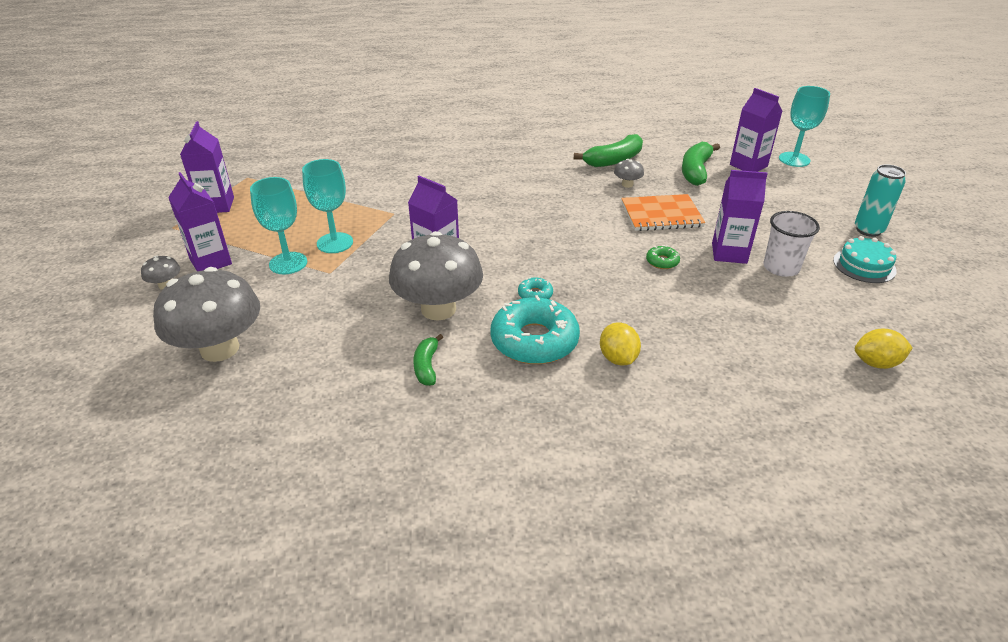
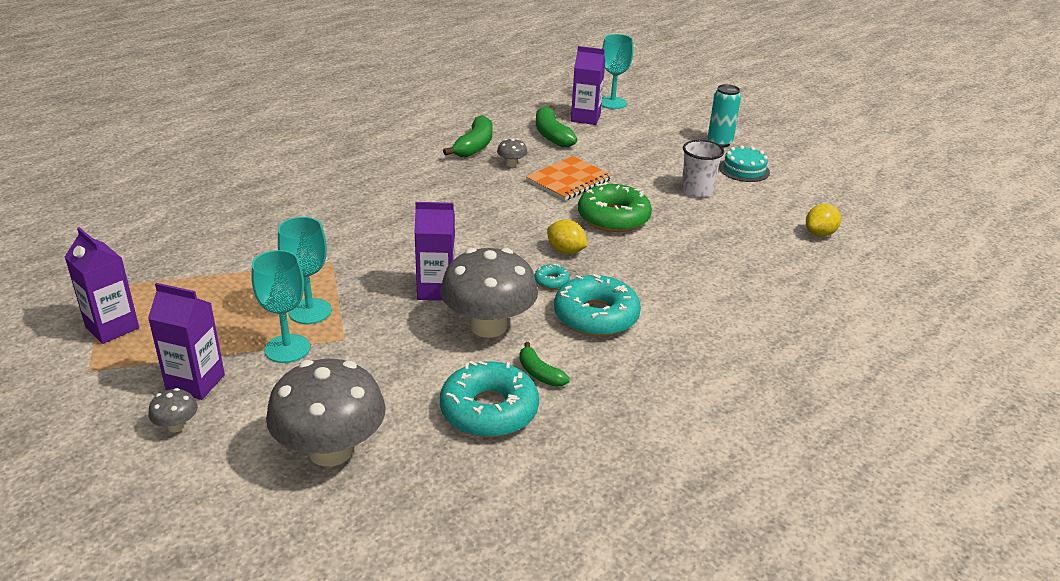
camera: 40 degrees left, 5 degrees down
(352, 376) = (489, 410): none -> turquoise donut
(618, 358) = (669, 301): yellow lemon -> yellow lemon (566, 251)
(662, 261) = (613, 217): green donut -> green donut, size x2.31
(729, 253) = (651, 193): purple carton -> none

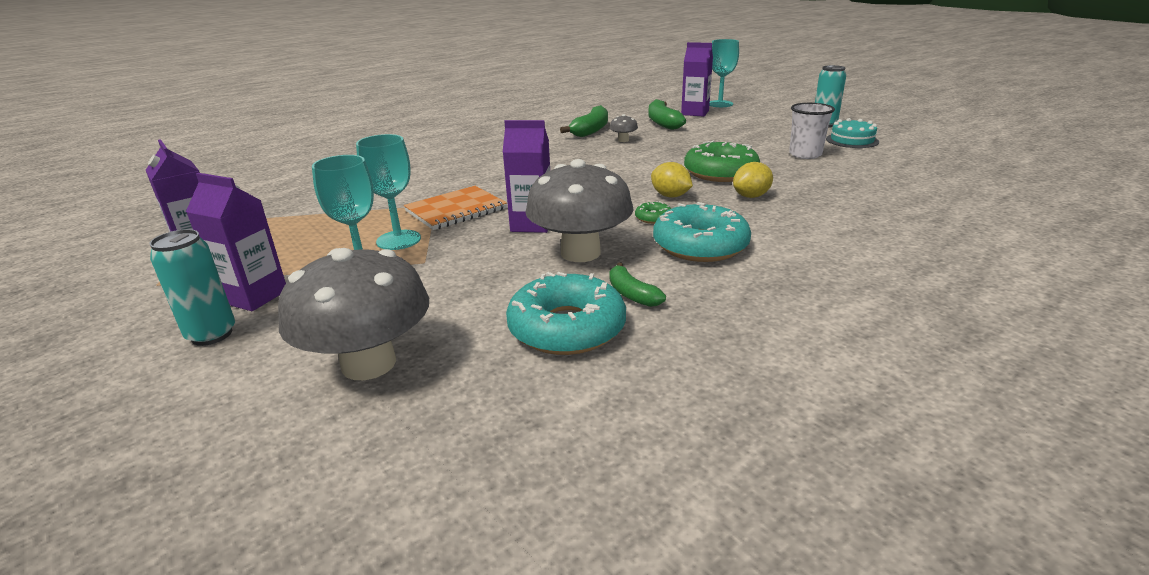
camera: 10 degrees right, 5 degrees down
(176, 426) = (212, 334): grey mushroom -> turquoise can
(551, 281) = (653, 218): turquoise donut -> green donut
(568, 180) = (676, 149): orange notebook -> orange notebook (456, 210)
(820, 234) = (945, 182): yellow lemon -> yellow lemon (751, 196)

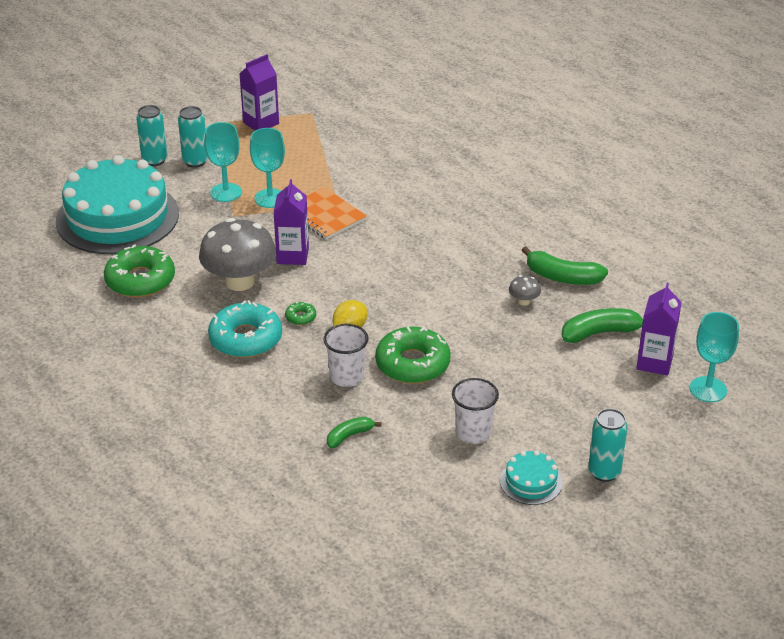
camera: 85 degrees right, 10 degrees up
(254, 296) = (195, 161): purple carton -> turquoise can
(369, 363) = (117, 217): grey mushroom -> turquoise cake
(567, 328) = (140, 280): turquoise donut -> green donut
(632, 294) = (176, 305): green banana -> green banana (349, 436)
(751, 196) = (346, 377): yellow lemon -> white cup

